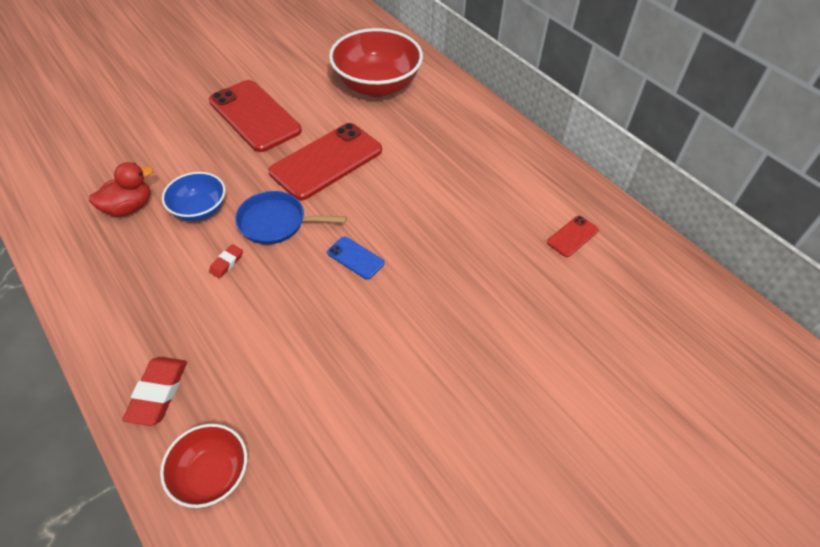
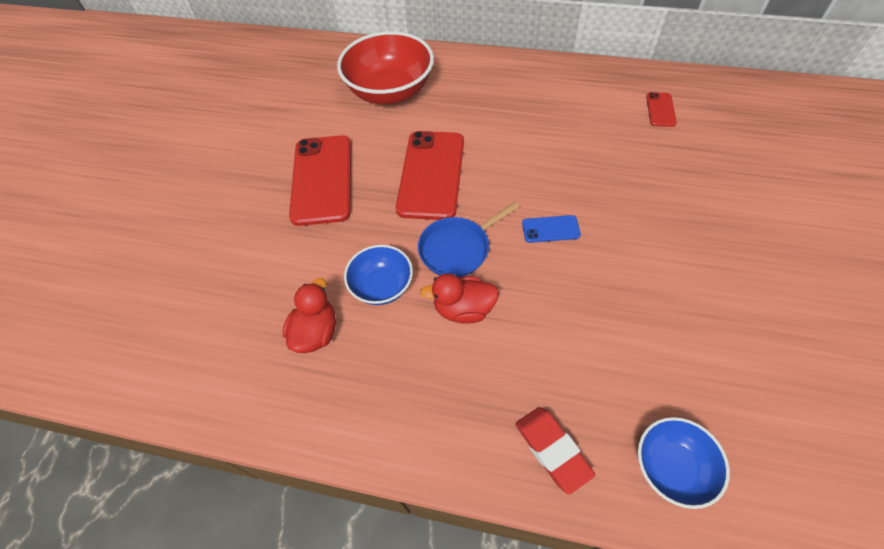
camera: 35 degrees left, 5 degrees up
(212, 474) = (671, 467): red bowl -> blue bowl
(226, 263) = (463, 309): red eraser -> red duck
(255, 116) = (322, 179): red phone -> red phone turned 75 degrees clockwise

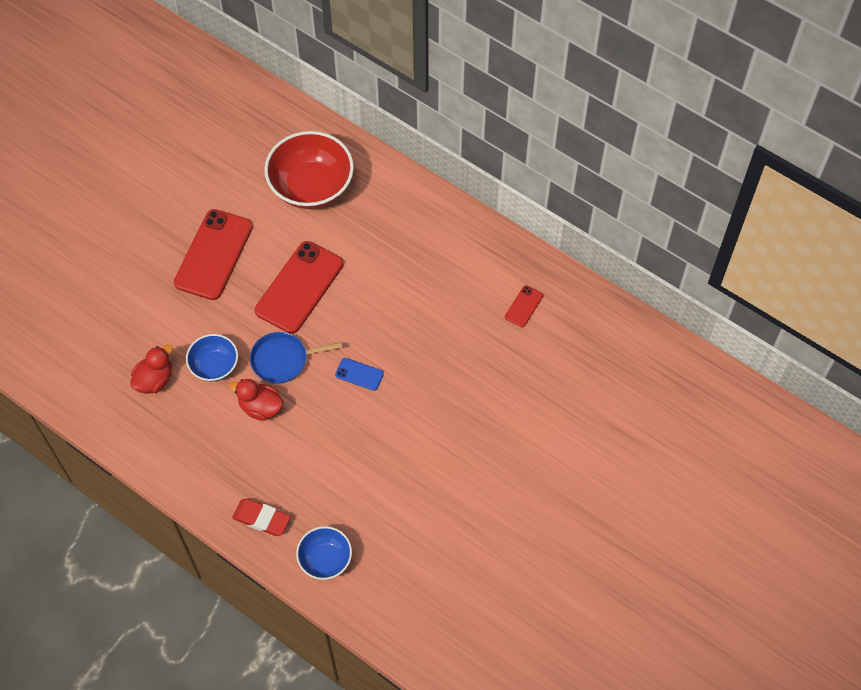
camera: 20 degrees right, 5 degrees up
(552, 450) = (262, 519): red eraser -> red eraser turned 60 degrees counterclockwise

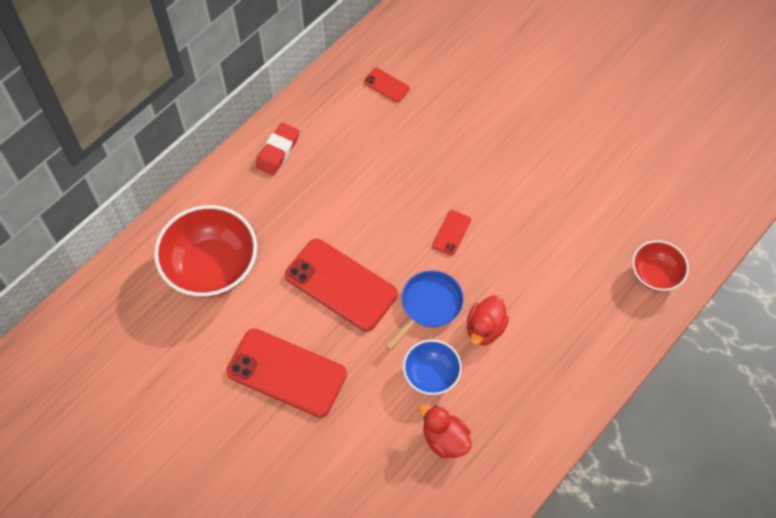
camera: 85 degrees left, 0 degrees up
(262, 519) = (613, 331): red eraser -> red eraser (278, 151)
(282, 360) = (429, 305): blue pan -> blue pan turned 135 degrees counterclockwise
(325, 559) = (655, 274): blue bowl -> red bowl
(359, 374) = (451, 233): blue phone -> red phone

